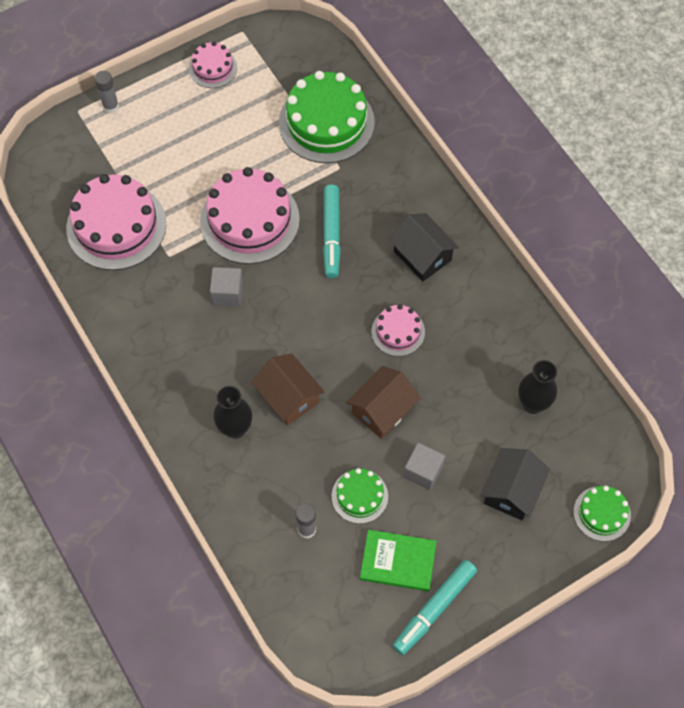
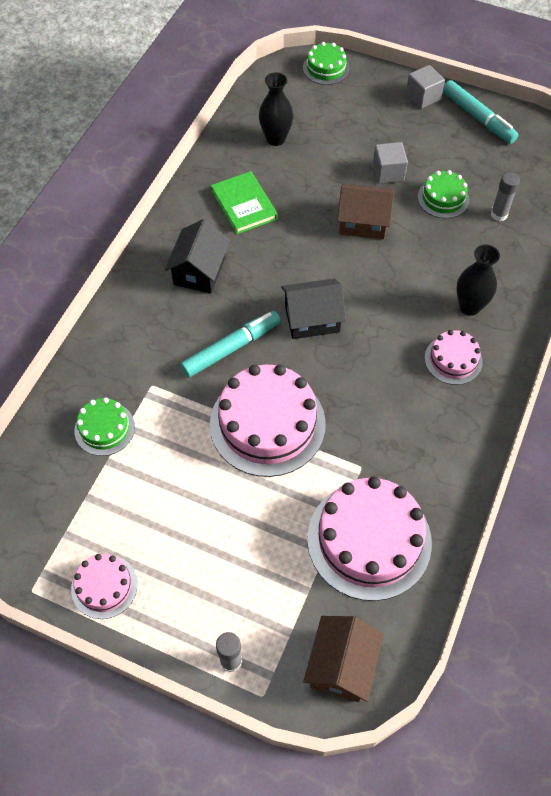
camera: 125 degrees left, 5 degrees down
(227, 293) = (357, 392): grey cube -> grey cube (423, 97)
(288, 397) = (409, 287): brown house -> brown house (342, 665)
(326, 122) = (104, 428): green cake -> green cake, size x0.52
(398, 331) = (286, 249): pink cake -> pink cake (453, 360)
(398, 561) = (467, 152): green book -> green book (244, 205)
(434, 609) = (478, 117): turquoise marker -> turquoise marker turned 45 degrees clockwise
(511, 491) = (355, 119): black house -> black house (312, 319)

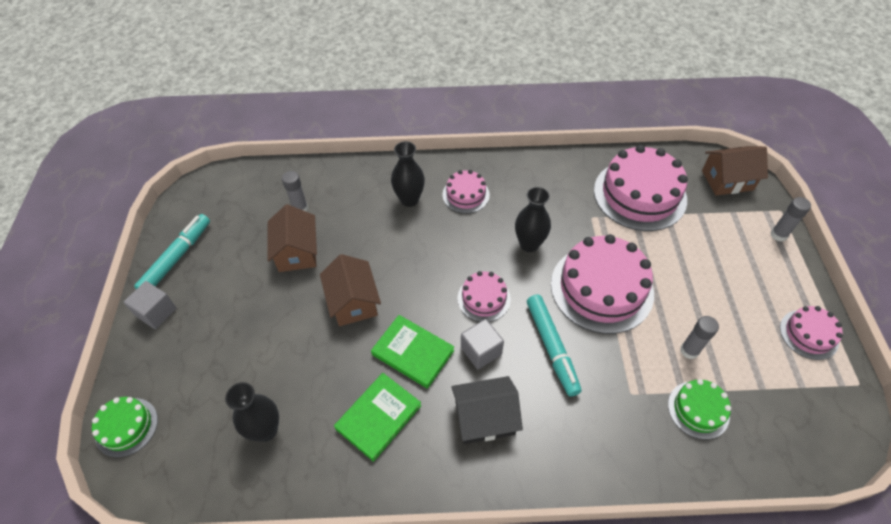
camera: 115 degrees left, 5 degrees down
(158, 459) = (689, 350): none -> grey glue stick
(231, 348) = (552, 347): turquoise marker -> turquoise marker turned 135 degrees counterclockwise
(287, 246) = (413, 352): none -> green book
(312, 319) = (484, 298): black house -> pink cake
(355, 387) = (529, 244): none -> black vase
(388, 173) = (280, 304): grey cube -> grey cube (481, 351)
(443, 198) = (297, 252): green cake -> brown house

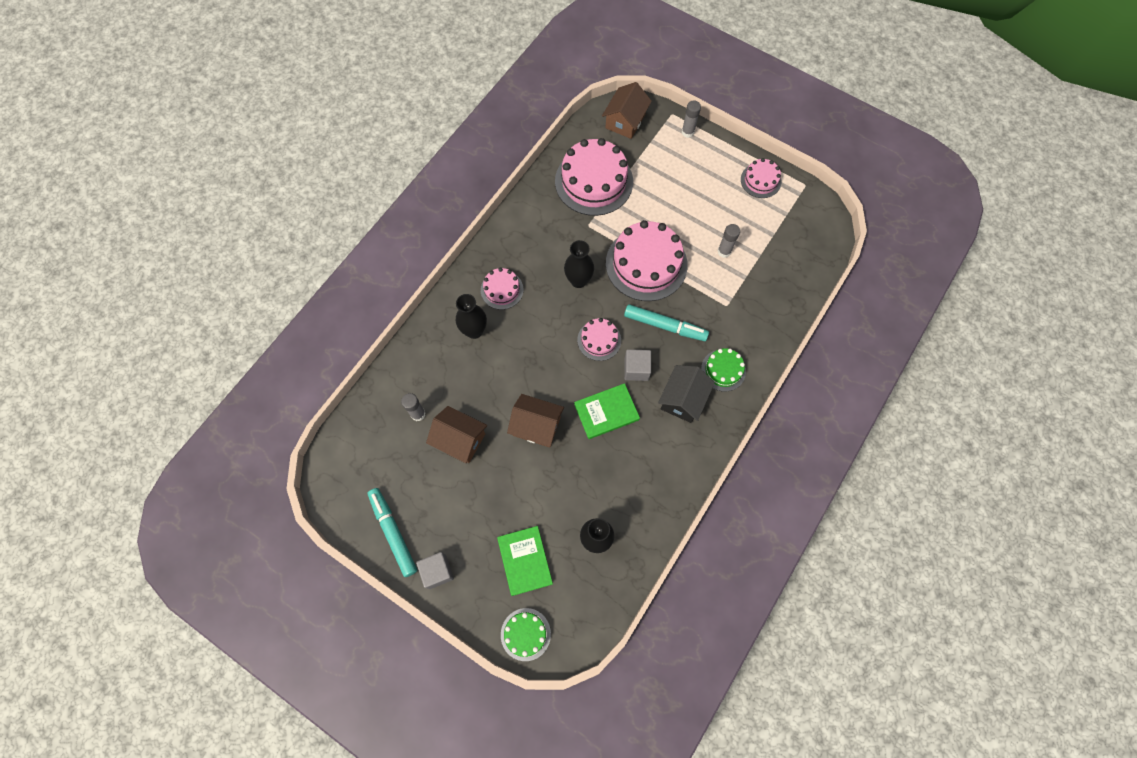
camera: 55 degrees left, 15 degrees up
(378, 417) = (637, 462): green book -> green book (525, 561)
(698, 409) = (761, 278): green cake -> green cake (723, 370)

